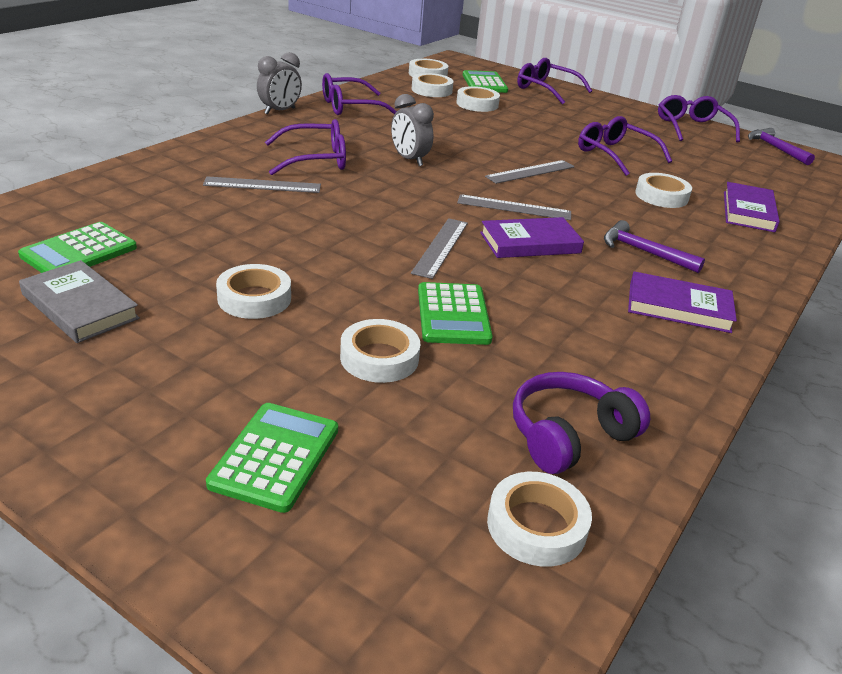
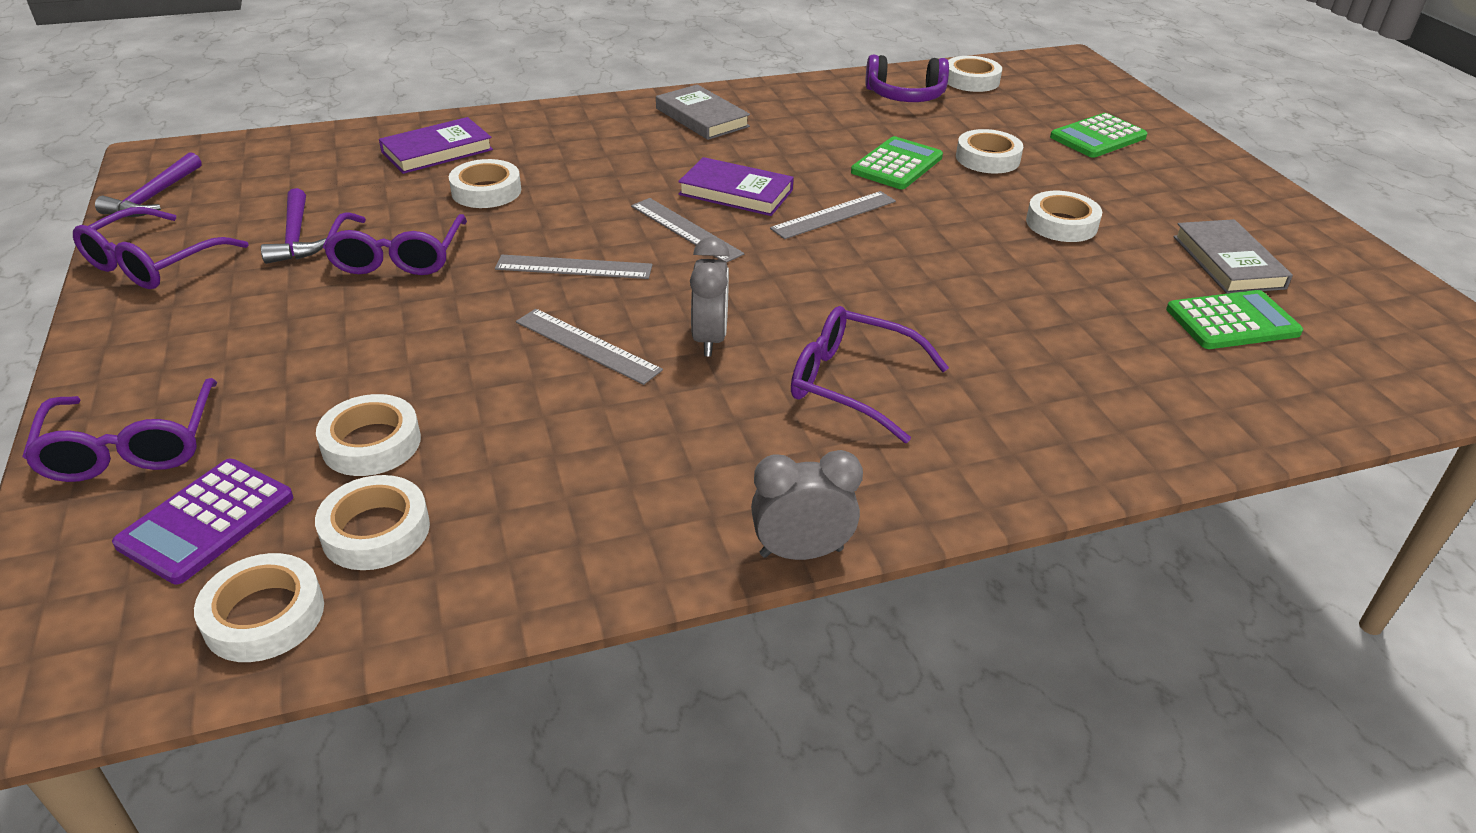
camera: 140 degrees left, 5 degrees up
(262, 185) = (969, 357): grey ruler -> grey ruler (587, 346)
(349, 107) = (642, 520): purple glasses -> none
(484, 83) = (207, 521): green calculator -> purple calculator
(644, 252) = (639, 154): purple hammer -> purple hammer (295, 237)
(678, 307) = (702, 117): purple book -> grey book

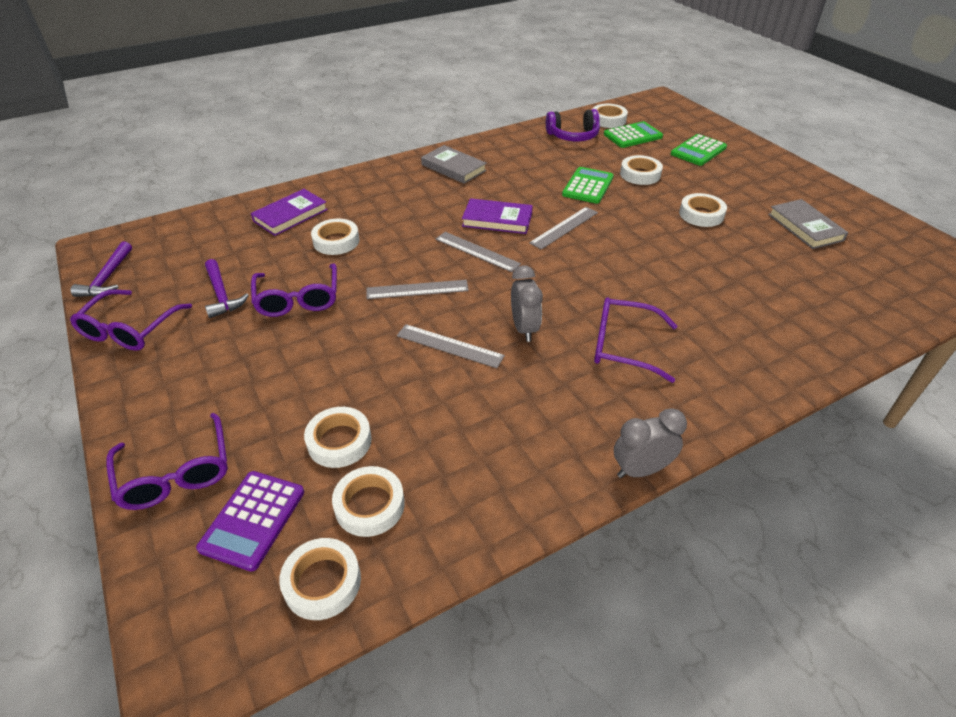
camera: 10 degrees left, 5 degrees up
(1232, 321) = (823, 267): green calculator -> green calculator (632, 136)

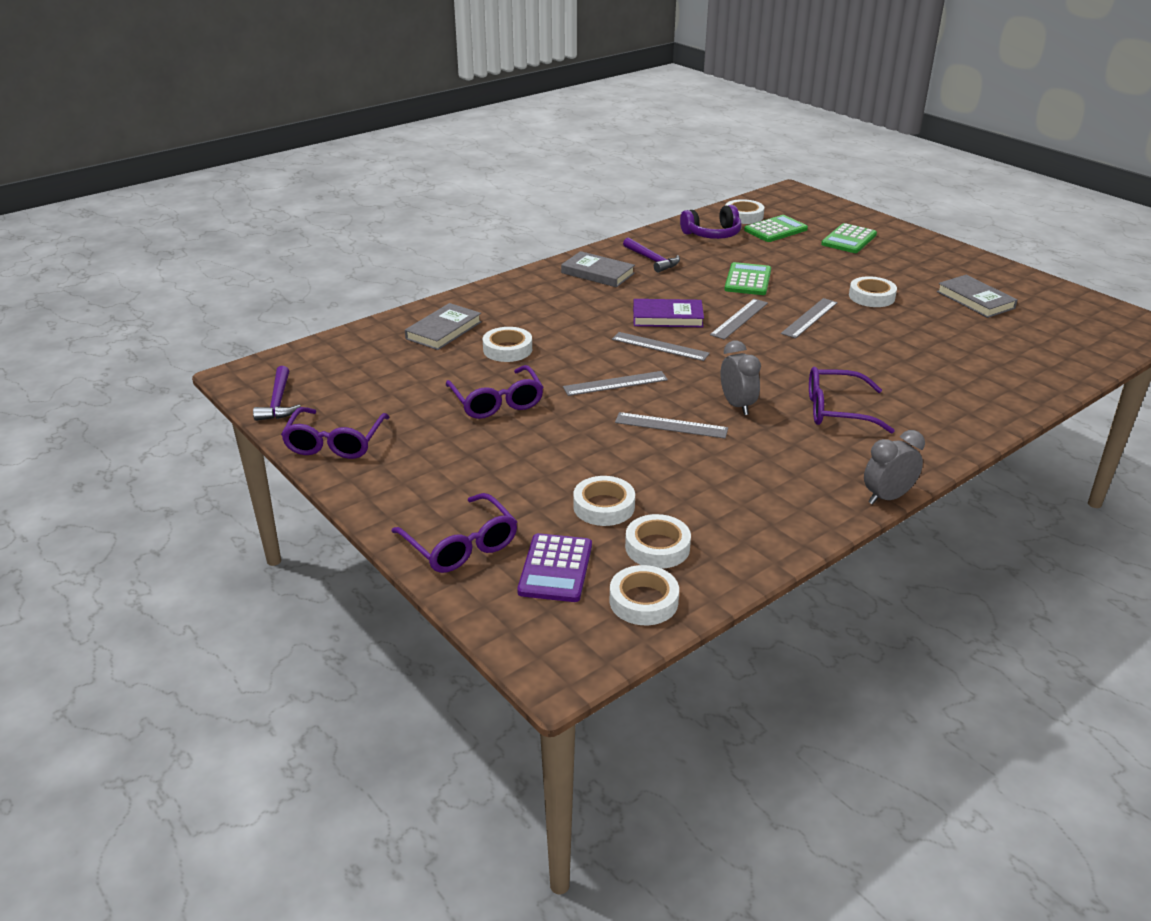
camera: 10 degrees left, 10 degrees down
(221, 294) = (413, 405): purple hammer -> purple hammer (652, 260)
(290, 215) = (443, 330): purple book -> grey book
(632, 233) = (809, 318): none -> grey ruler
(640, 174) = (797, 265): white tape -> none

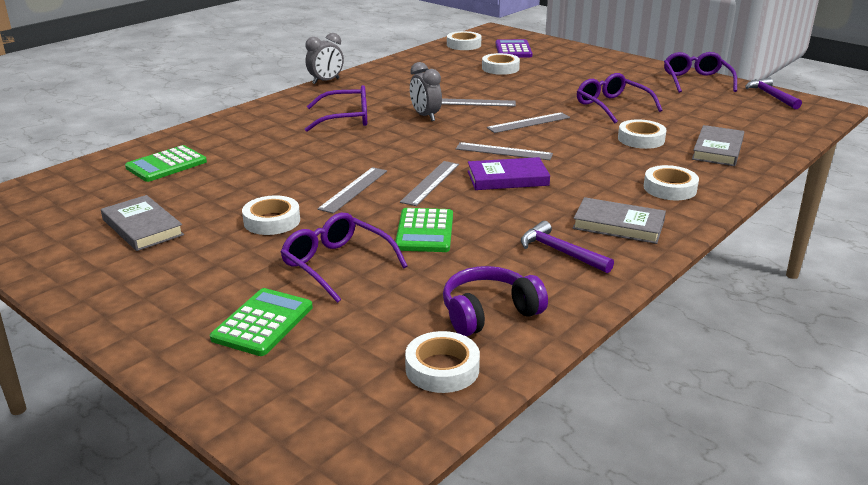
camera: 170 degrees right, 5 degrees down
(461, 546) = (568, 53): purple glasses -> purple glasses (336, 264)
(657, 547) = (463, 58): white tape -> white tape (670, 188)
(775, 230) = (384, 335): green calculator -> green calculator (166, 165)

